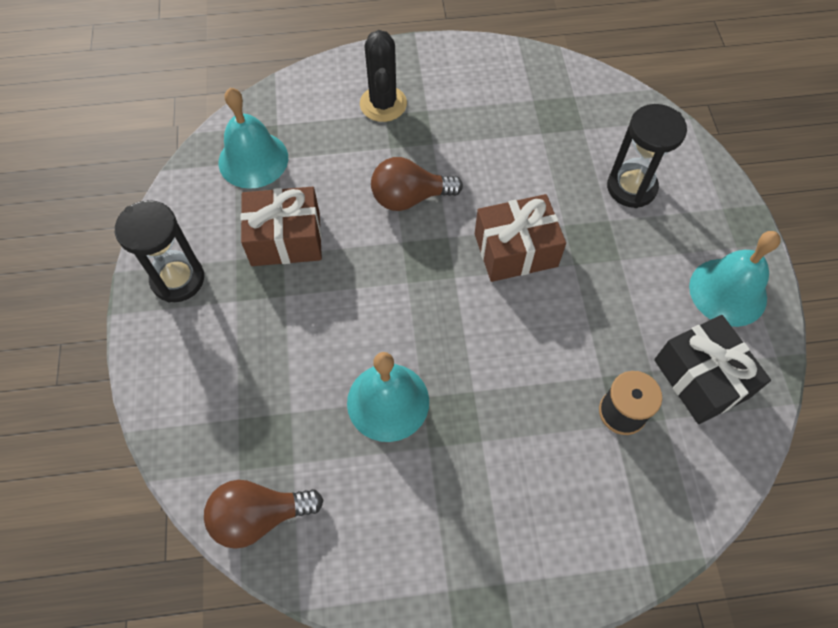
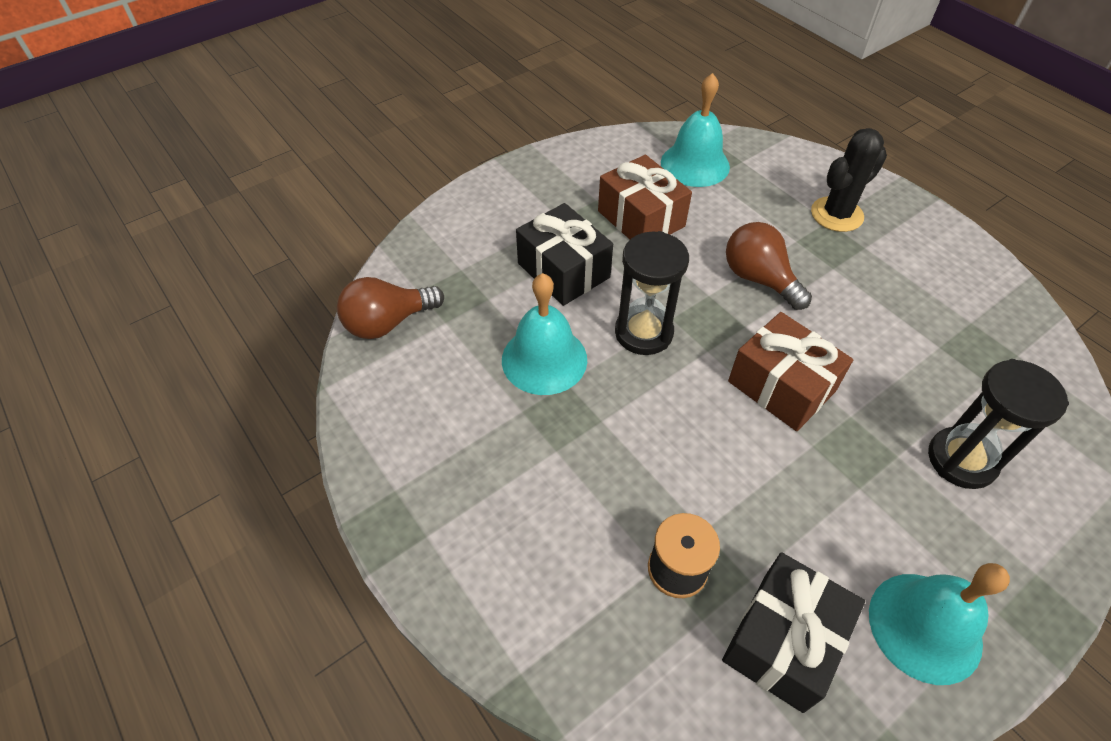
camera: 60 degrees right, 10 degrees down
(178, 279) = (551, 177): black hourglass -> black hourglass (643, 332)
(259, 516) = (388, 323): brown light bulb -> brown light bulb turned 75 degrees counterclockwise
(301, 333) = (563, 270): none -> black gift

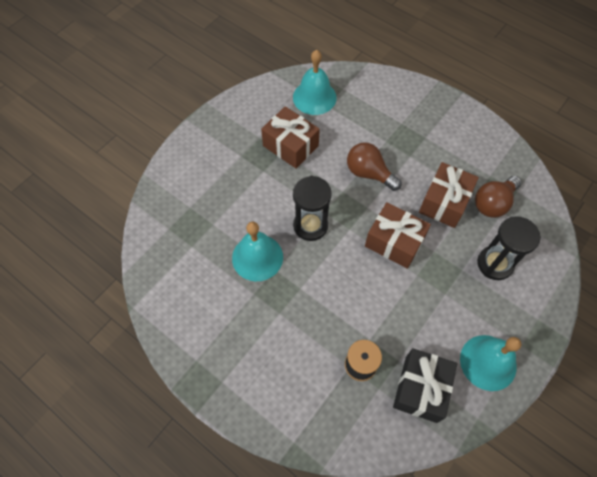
camera: 15 degrees left, 10 degrees up
(388, 323) = (156, 255): brown light bulb -> brown light bulb (493, 203)
(563, 270) = (253, 194): black gift -> none
(836, 214) = (406, 117): black cactus -> none
(882, 345) = (444, 202): none -> brown gift

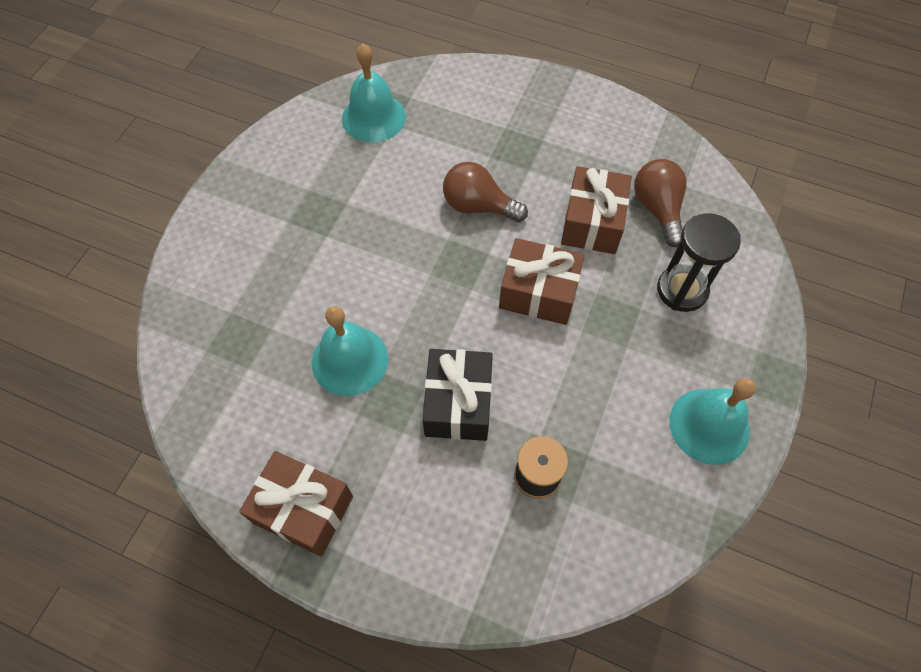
camera: 15 degrees left, 0 degrees up
(290, 146) = (357, 192): brown gift -> brown gift (303, 509)
(310, 225) = (415, 297): black hourglass -> none
(421, 389) = (629, 486): black gift -> black gift (458, 403)
(493, 203) = (657, 209): brown light bulb -> brown light bulb turned 135 degrees clockwise

